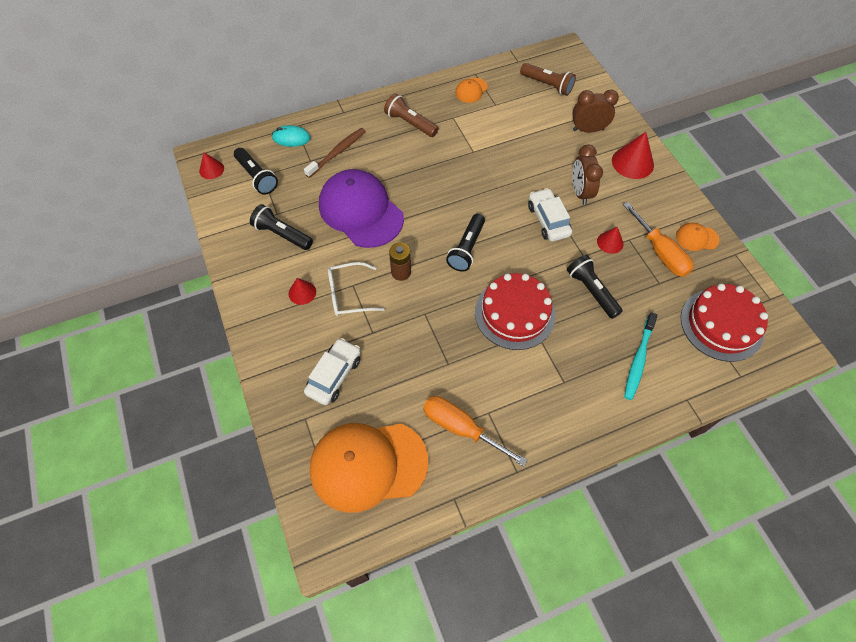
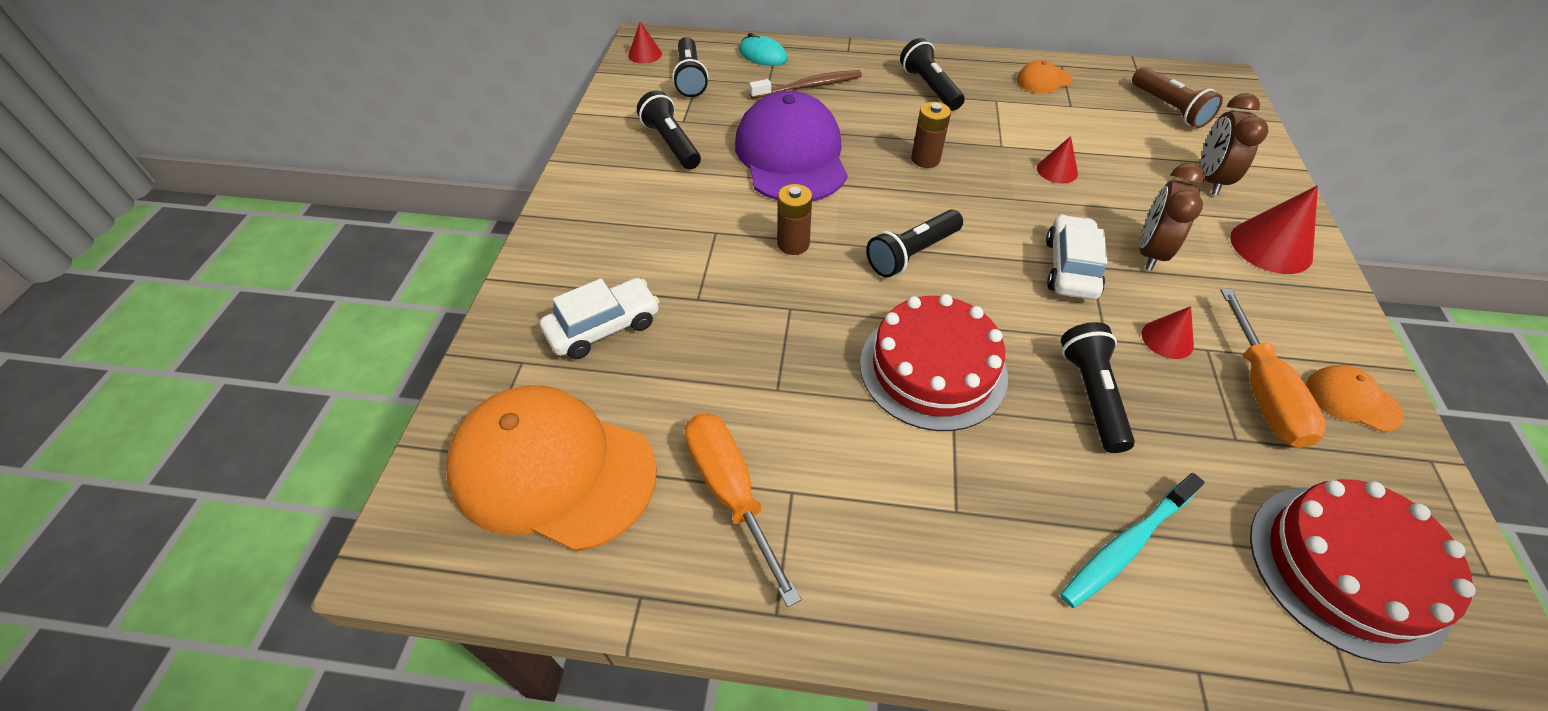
camera: 30 degrees right, 10 degrees down
(302, 292) = (643, 213): red cone -> red cone (1057, 170)
(349, 294) = (702, 241): white glasses -> none
(410, 123) = (929, 88): brown flashlight -> black flashlight
(438, 180) = (925, 159): none -> brown battery
(588, 130) = (1209, 180): brown clock -> brown clock turned 105 degrees counterclockwise

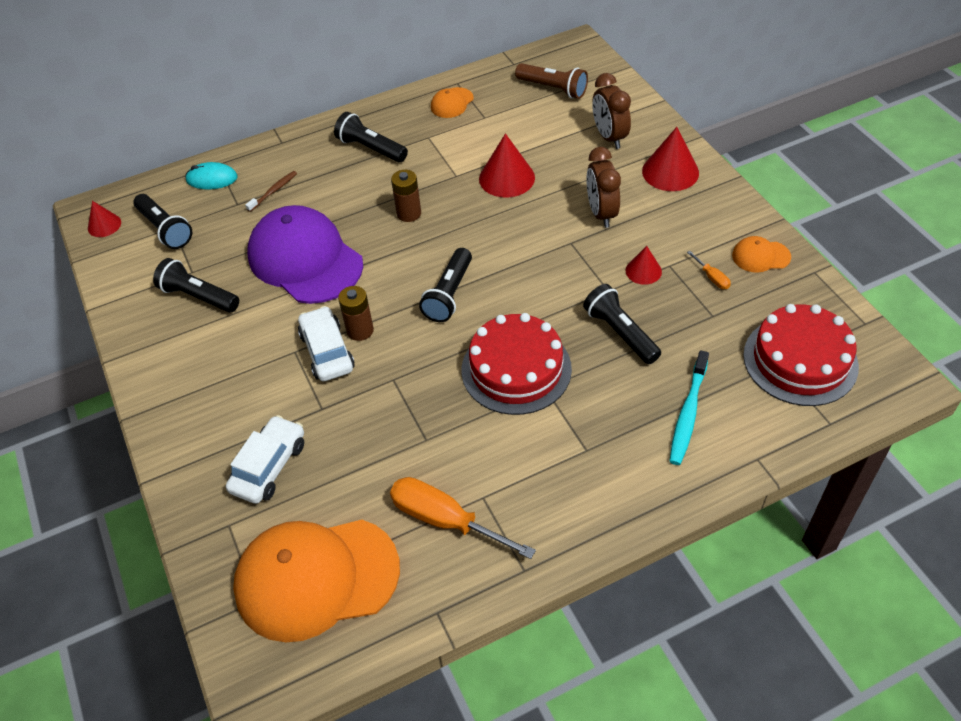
camera: 30 degrees left, 0 degrees up
(809, 86) = (273, 191): brown toothbrush -> brown toothbrush, size x0.62
(1057, 170) = (506, 178): red cone -> red cone, size x1.71
(1070, 268) = (558, 250): white car -> white car (327, 351)
(1261, 392) = (712, 278): orange screwdriver -> orange screwdriver, size x0.45

